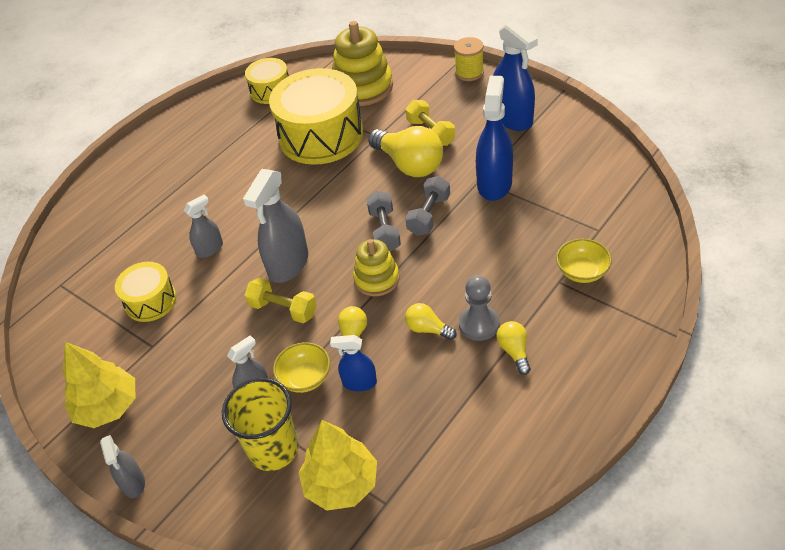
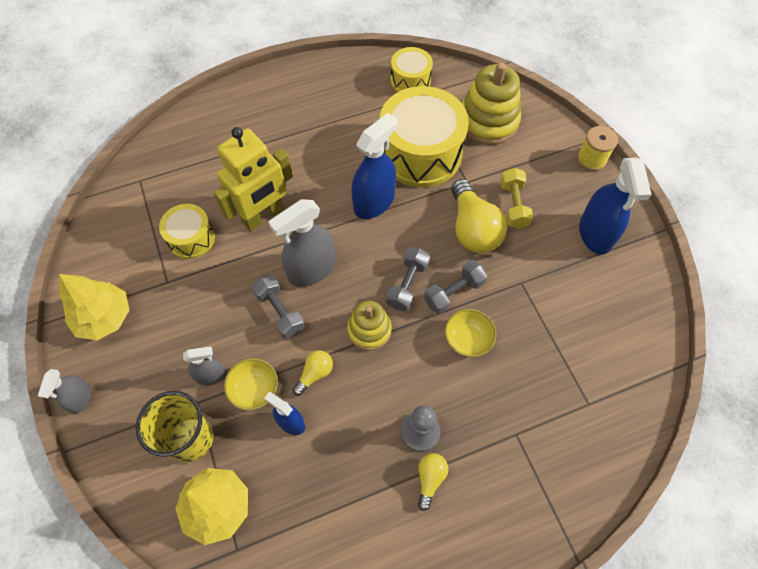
camera: 25 degrees right, 15 degrees up
(210, 249) = (263, 215): grey spray bottle -> yellow robot
(283, 309) = (280, 311): yellow dumbbell -> grey dumbbell
(427, 329) = (376, 407): yellow light bulb -> none
(494, 184) = (531, 295): blue spray bottle -> blue spray bottle (374, 202)
(582, 272) = (543, 438): yellow bowl -> yellow bowl (467, 339)

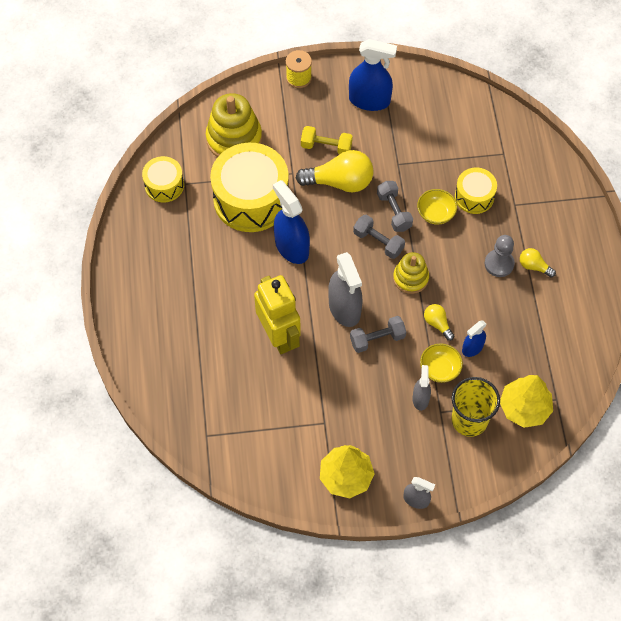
camera: 75 degrees left, 0 degrees up
(191, 238) = (285, 398): yellow drum -> yellow drum (474, 196)

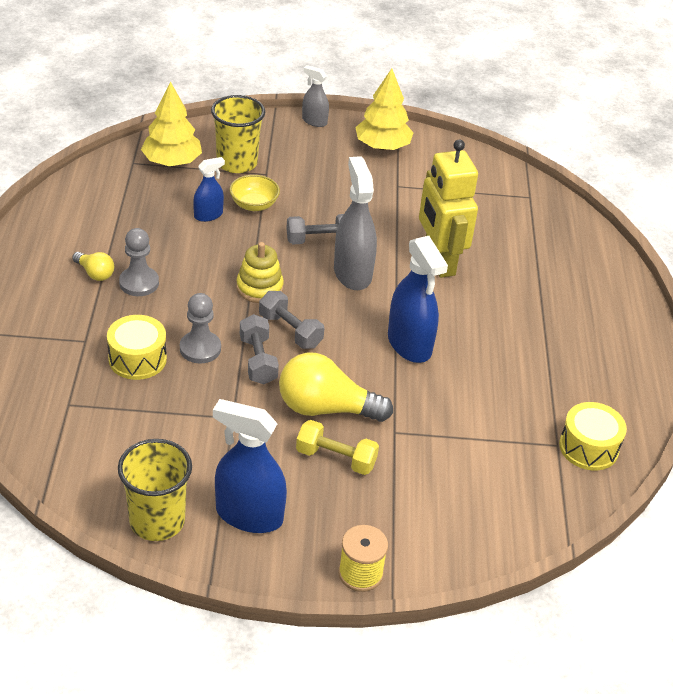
camera: 175 degrees left, 20 degrees down
(234, 138) = (480, 494): yellow stacking toy -> none
(251, 199) = (460, 409): yellow drum -> none
(420, 87) = (157, 521): none -> yellow cup
(420, 399) = (285, 186): grey spray bottle -> none
(435, 213) = (200, 349): yellow bowl -> grey pawn
(437, 324) = (241, 241): yellow light bulb -> none

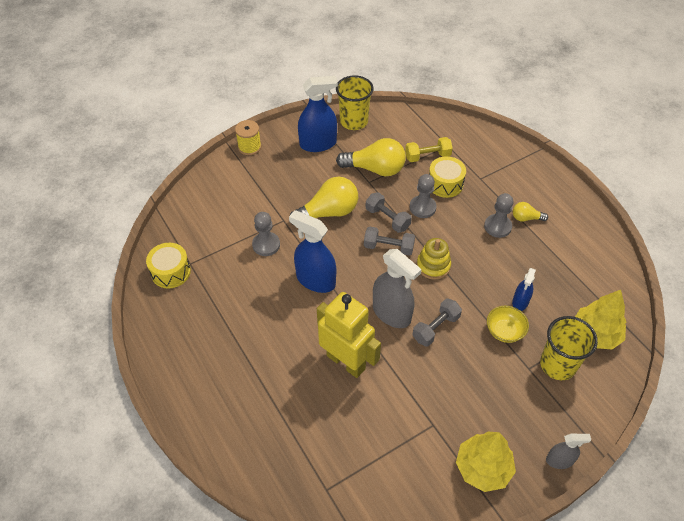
camera: 150 degrees right, 10 degrees up
(205, 429) = (375, 169): none -> yellow light bulb
(336, 458) = (301, 190): yellow dumbbell -> yellow dumbbell (427, 156)
(441, 414) = (266, 245): none -> grey pawn

